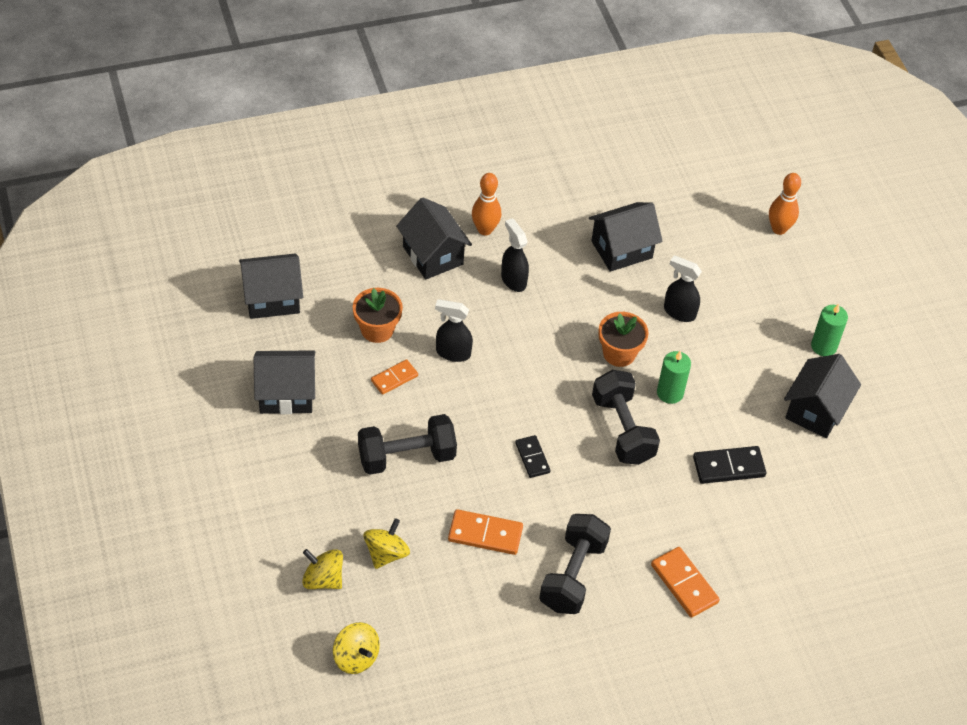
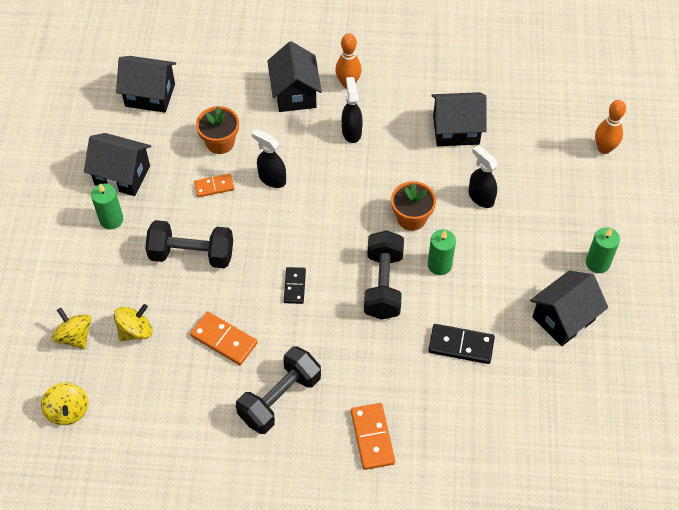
camera: 25 degrees right, 5 degrees up
(298, 445) = (111, 219): none -> green candle

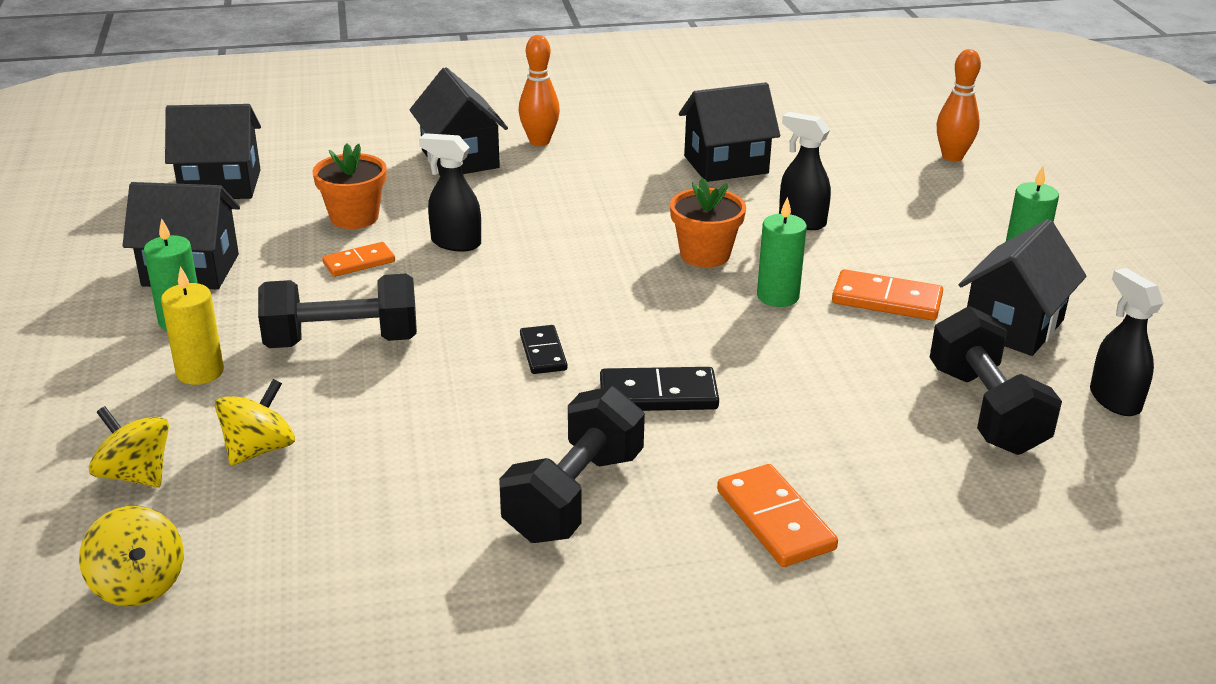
camera: 15 degrees left, 25 degrees down
(115, 265) = (200, 372): none -> yellow candle
(224, 339) = (437, 435): orange domino -> orange domino (886, 300)
(351, 131) = (565, 183): black spray bottle -> black spray bottle (1114, 400)
(383, 285) = (696, 330): black dumbbell -> black dumbbell (985, 410)
(461, 345) = (867, 380): black domino -> black domino (658, 395)

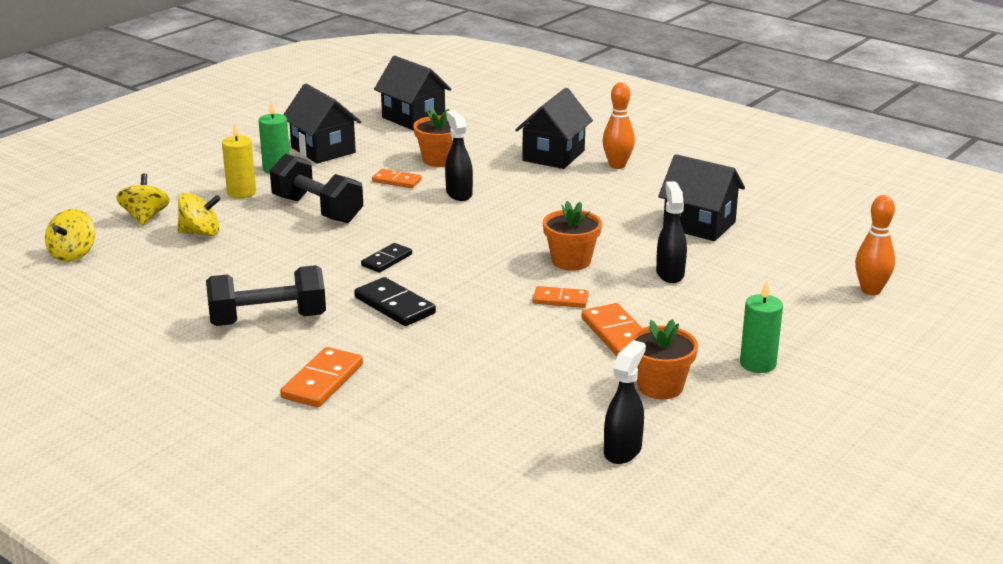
camera: 50 degrees right, 5 degrees down
(778, 296) = (560, 300): green candle -> orange domino
(985, 410) = (536, 409): black dumbbell -> none
(1013, 326) = (660, 386): black house -> orange flower pot

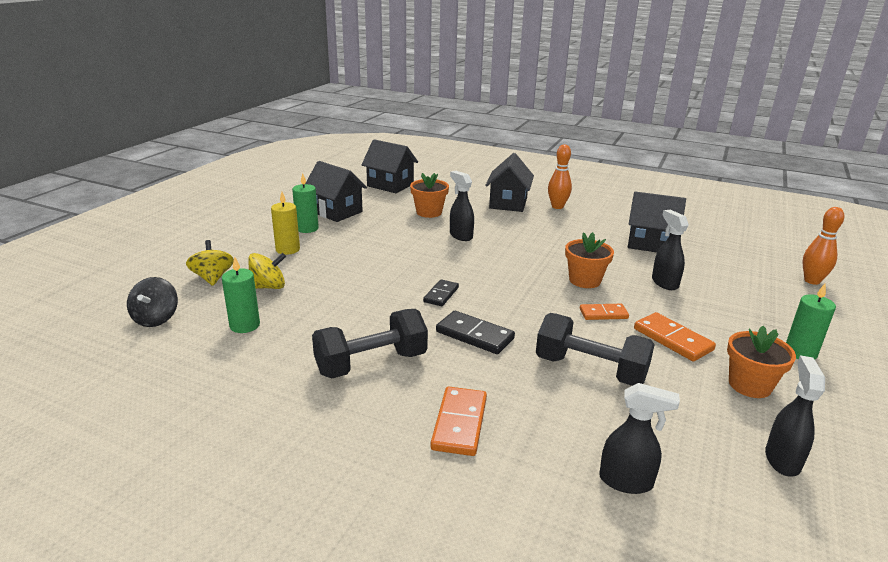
camera: 15 degrees left, 0 degrees up
(73, 254) = (156, 319): yellow spinning top -> black spinning top
(158, 270) = (244, 325): none -> green candle
(317, 210) = (358, 258): black dumbbell -> black dumbbell (590, 370)
(397, 181) = (407, 230): orange domino -> none
(448, 445) = (626, 481): none -> black spray bottle

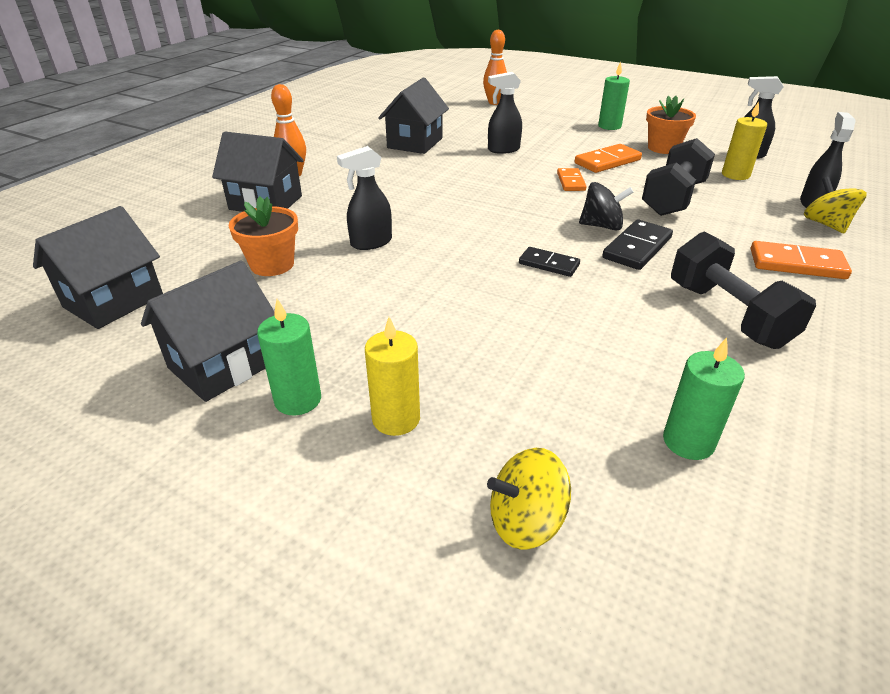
camera: 85 degrees left, 10 degrees up
(156, 319) = (715, 586): black spinning top -> black spinning top (602, 226)
(268, 287) = (552, 428): yellow spinning top -> yellow spinning top (826, 224)
(584, 280) = (501, 182): orange flower pot -> none
(690, 431) = (735, 175): none -> yellow candle

